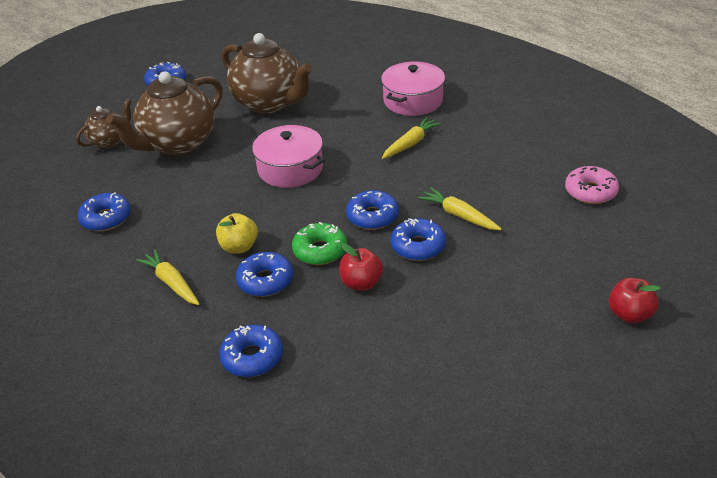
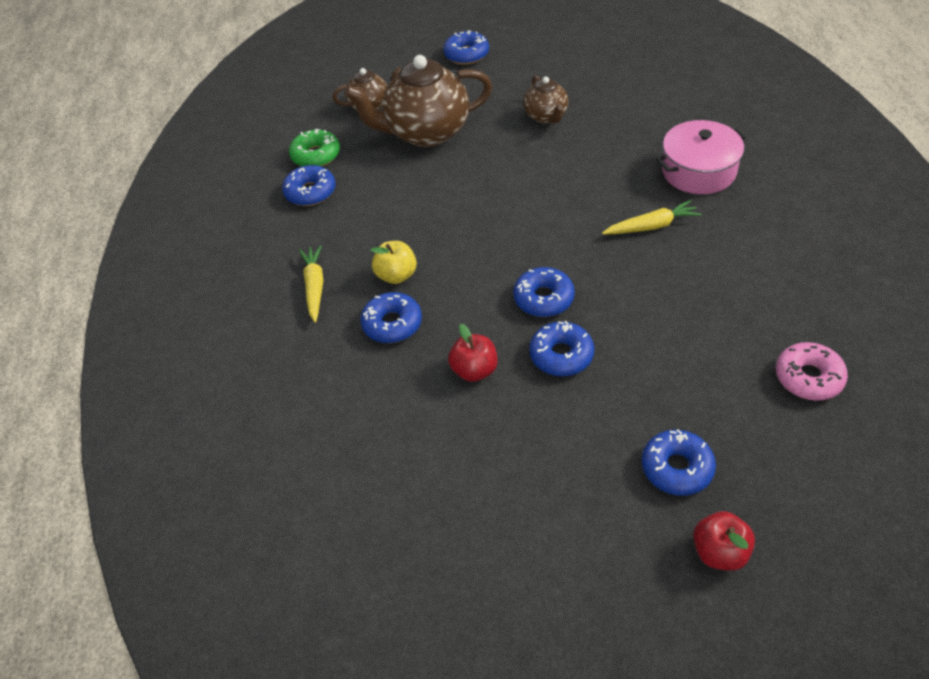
camera: 35 degrees right, 10 degrees up
(252, 357) = (324, 399): blue donut -> blue donut (677, 468)
(270, 103) = (546, 117): brown teapot -> brown teapot, size x0.52
(290, 169) = (507, 206): pink pot -> none
(320, 250) = (464, 314): green donut -> green donut (316, 155)
(459, 215) = (633, 338): yellow carrot -> none

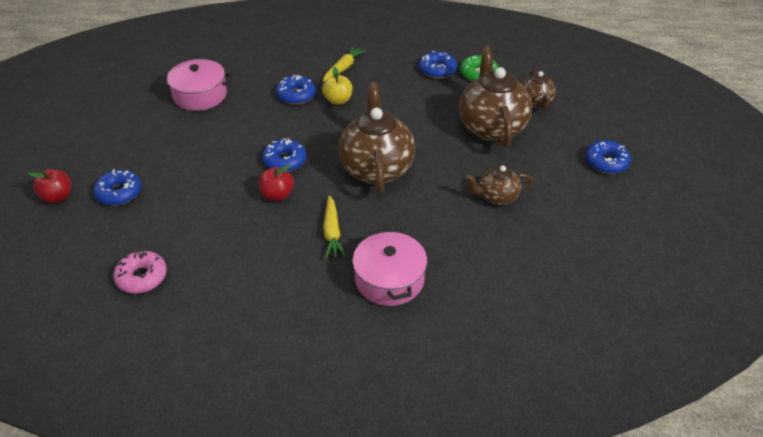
camera: 95 degrees right, 5 degrees down
(314, 287) = (343, 68): yellow carrot -> yellow carrot turned 60 degrees counterclockwise
(413, 448) = (200, 95): none -> pink pot
(474, 370) = (241, 123): red apple -> red apple (277, 195)
(529, 211) = (376, 168): none -> brown teapot
(561, 355) = (231, 161): blue donut -> none

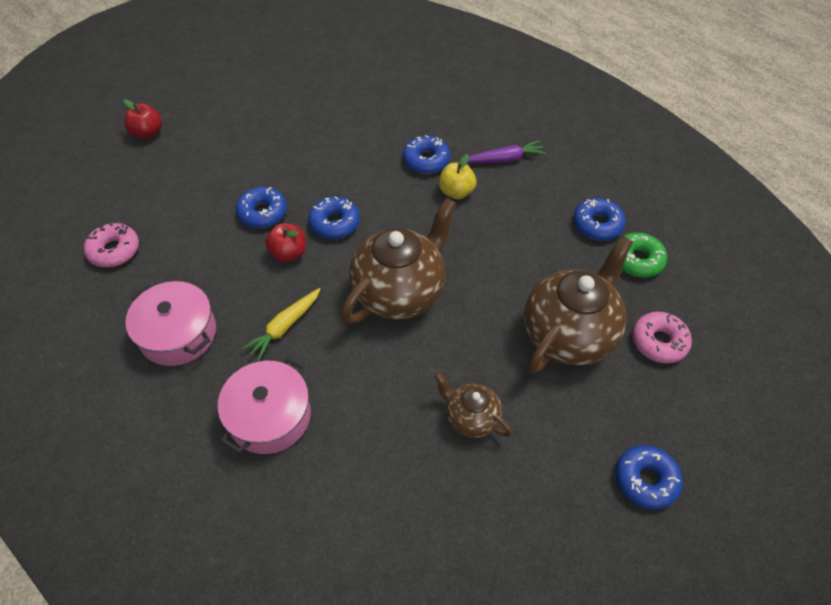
camera: 45 degrees right, 10 degrees up
(119, 193) = (187, 160): blue donut -> blue donut (262, 213)
(200, 95) = (349, 106): pink pot -> pink pot (178, 333)
(343, 68) = (505, 159): yellow carrot -> purple carrot
(535, 102) = (659, 342): brown teapot -> pink donut

